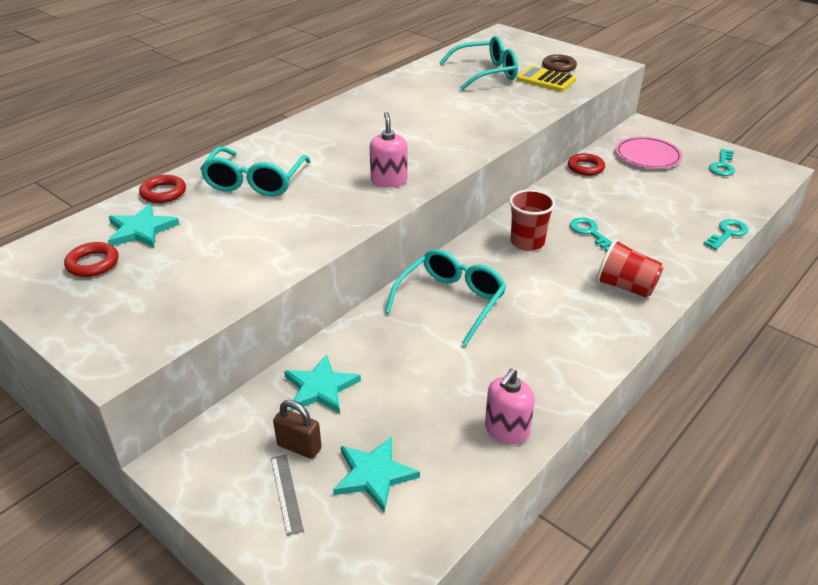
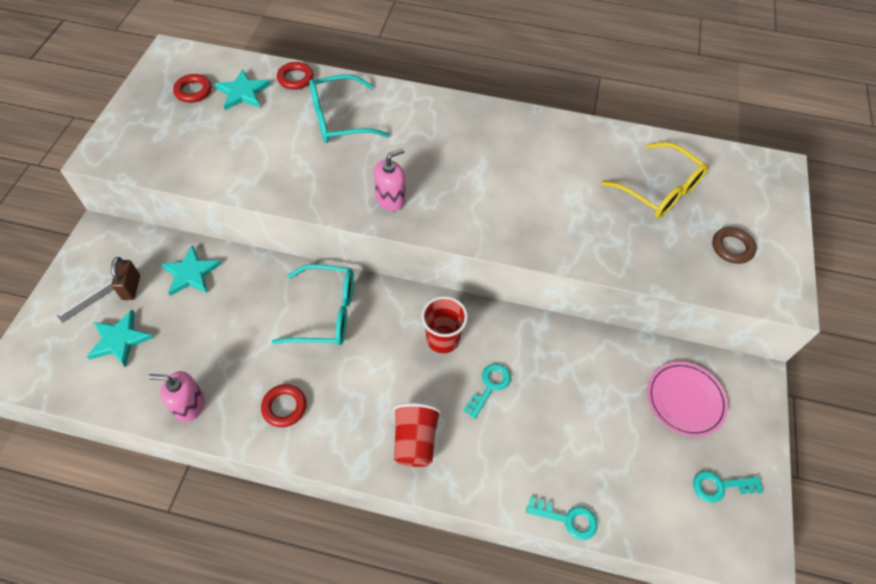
camera: 60 degrees right, 20 degrees up
(485, 73) = (659, 190): turquoise glasses -> yellow glasses
(546, 80) = (686, 246): yellow calculator -> none
(585, 168) = (613, 347): red ring -> red ring (284, 407)

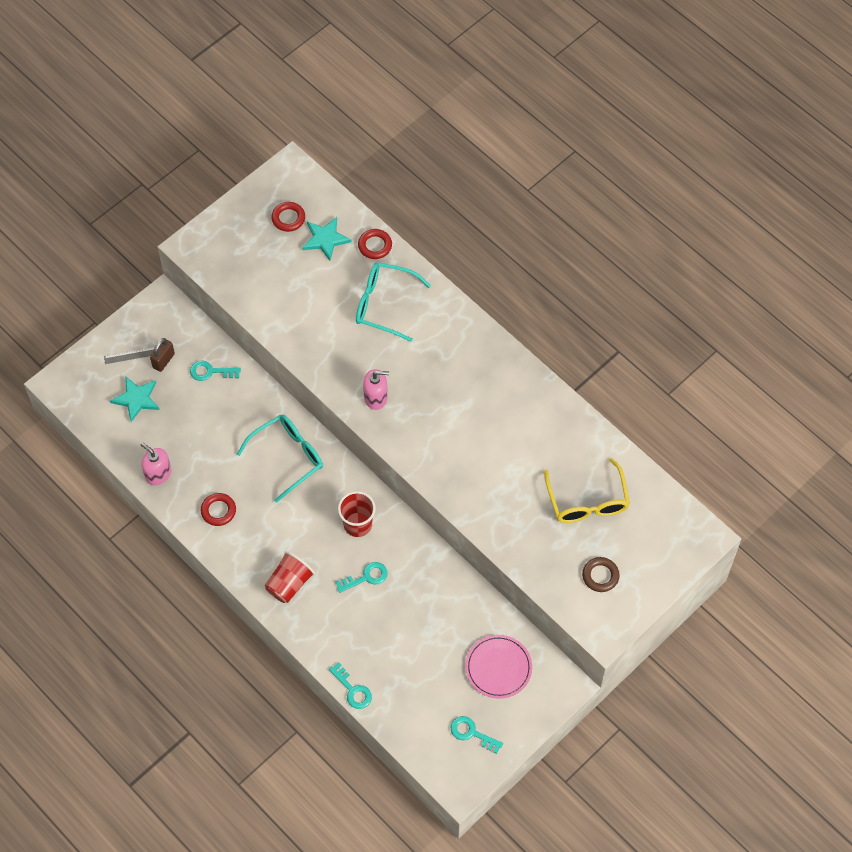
camera: 35 degrees right, 5 degrees up
(191, 273) = (210, 372): turquoise star -> turquoise key
(325, 313) = (287, 457): turquoise glasses -> turquoise glasses turned 75 degrees counterclockwise

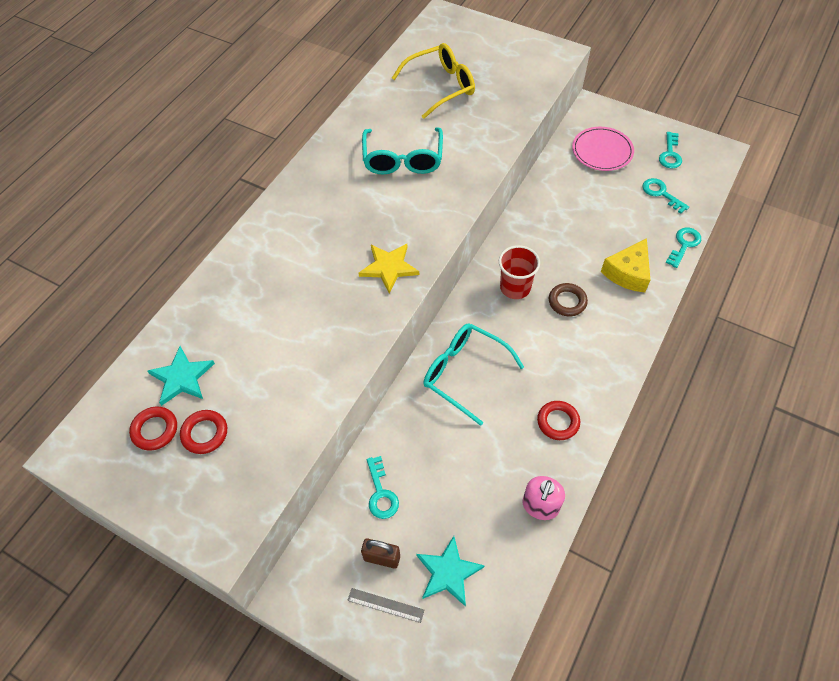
camera: 105 degrees left, 5 degrees down
(131, 355) = (385, 605): grey ruler -> grey ruler turned 45 degrees counterclockwise
(289, 584) = (607, 327): red cup -> none
(339, 625) = (628, 273): none -> yellow cheese
(366, 577) = (567, 265): turquoise key -> turquoise key (661, 194)
(375, 246) = (183, 323): red ring -> red ring (205, 433)
(376, 397) = (389, 267): pink soap dispenser -> yellow star
(384, 304) = (265, 291): turquoise glasses -> turquoise glasses (403, 159)
(600, 576) = (509, 65): brown ring -> brown ring (567, 302)

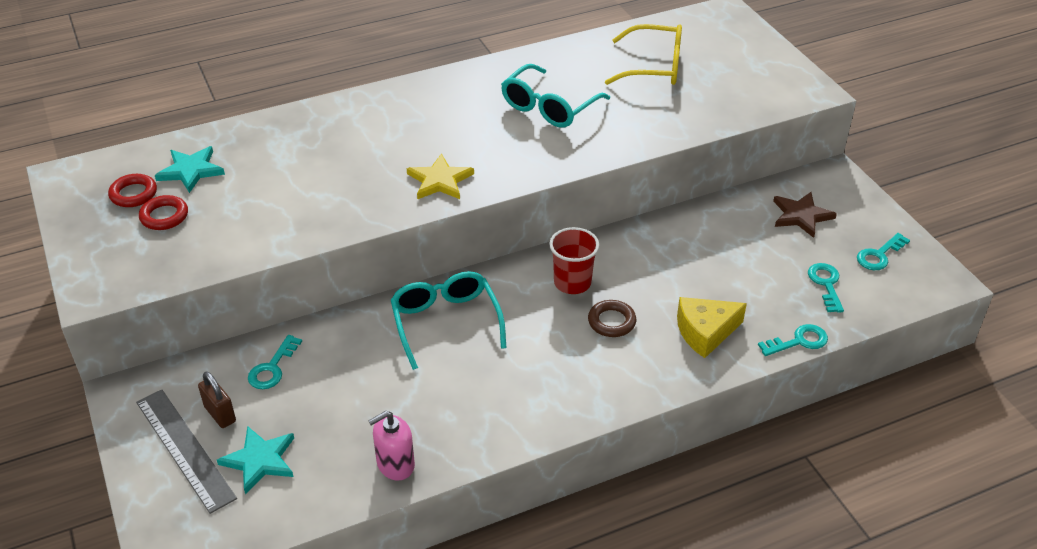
camera: 35 degrees right, 15 degrees down
(385, 605) = (185, 449): grey ruler -> grey ruler, size x2.01
(558, 422) = (488, 411): red ring -> none
(602, 151) = (801, 216): pink plate -> brown star

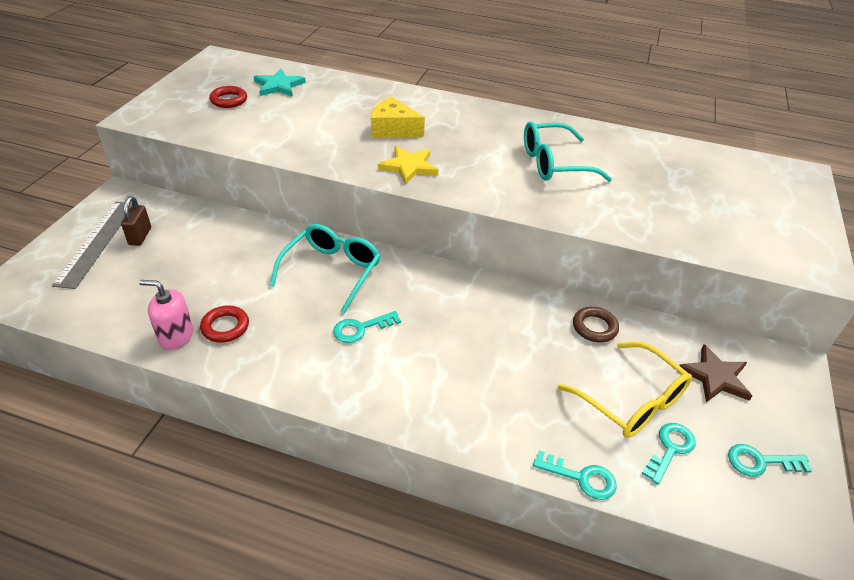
camera: 40 degrees right, 0 degrees up
(133, 194) = (233, 82): red ring -> red ring (225, 327)
(260, 460) = (118, 276): turquoise star -> none
(272, 368) = (202, 230): turquoise key -> turquoise key (361, 328)
(572, 283) = (451, 302): red cup -> none
(611, 322) = (442, 348): brown ring -> brown ring (594, 327)
(654, 67) = (680, 179): yellow glasses -> yellow glasses (631, 400)
(705, 332) = (506, 409): yellow cheese -> yellow cheese (393, 129)

